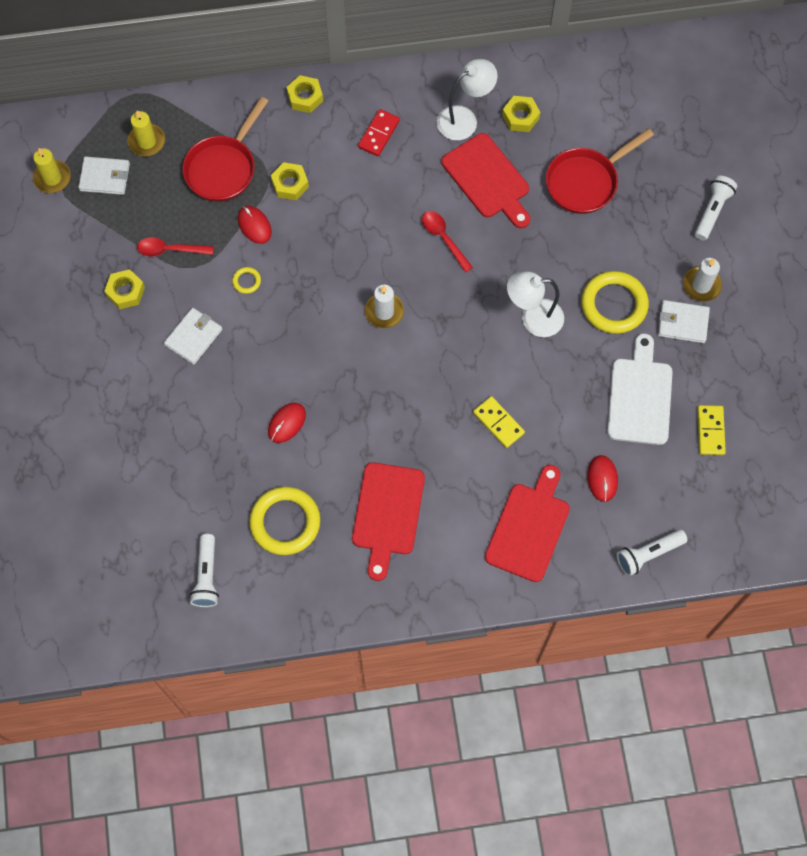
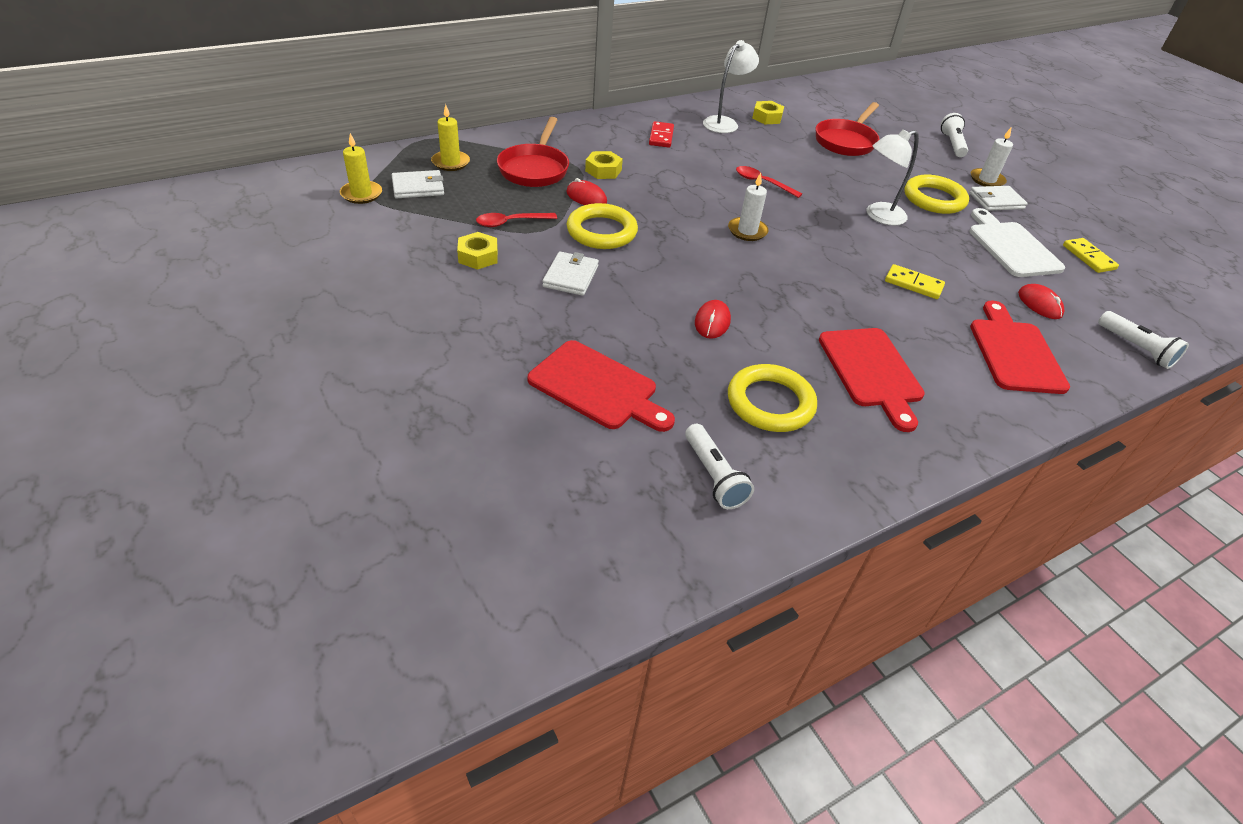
camera: 25 degrees left, 25 degrees down
(246, 281) = (601, 231): yellow ring -> yellow ring, size x2.32
(305, 97) = (584, 125): yellow nut -> none
(488, 179) = (770, 149): red cutting board -> red cutting board (597, 387)
(648, 554) = (1136, 348): white flashlight -> white flashlight turned 75 degrees counterclockwise

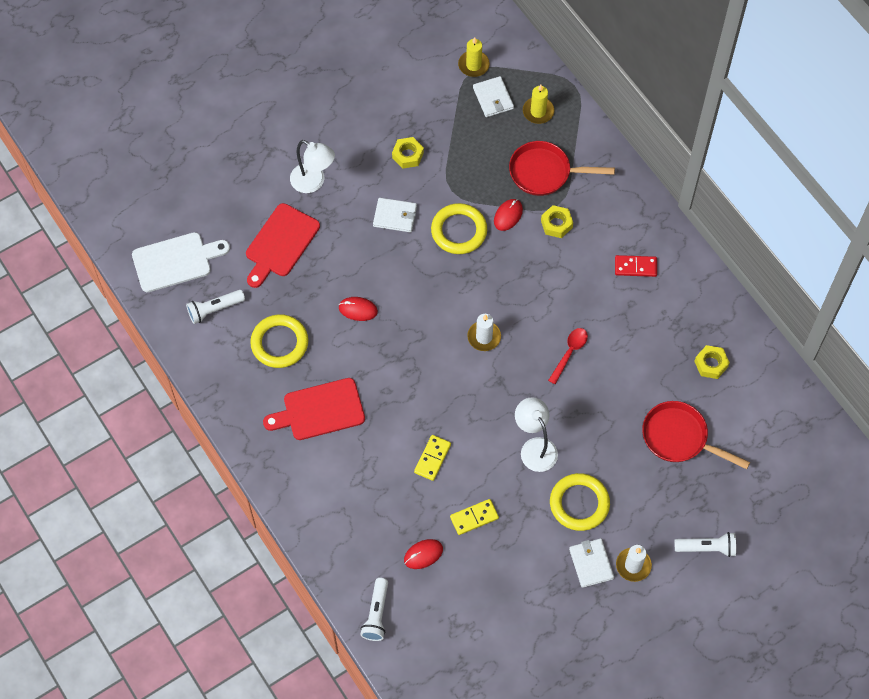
camera: 90 degrees right, 20 degrees up
(510, 222) = (457, 168): red spoon -> none
(724, 123) = (685, 323): white lamp -> white lamp (313, 182)
(1011, 247) = (508, 555): white cutting board -> white cutting board (175, 261)
(1015, 352) = (356, 516): red cutting board -> none
(1088, 257) = (505, 622): yellow domino -> yellow domino (474, 518)
(1136, 348) = (376, 614): white flashlight -> white flashlight turned 45 degrees counterclockwise

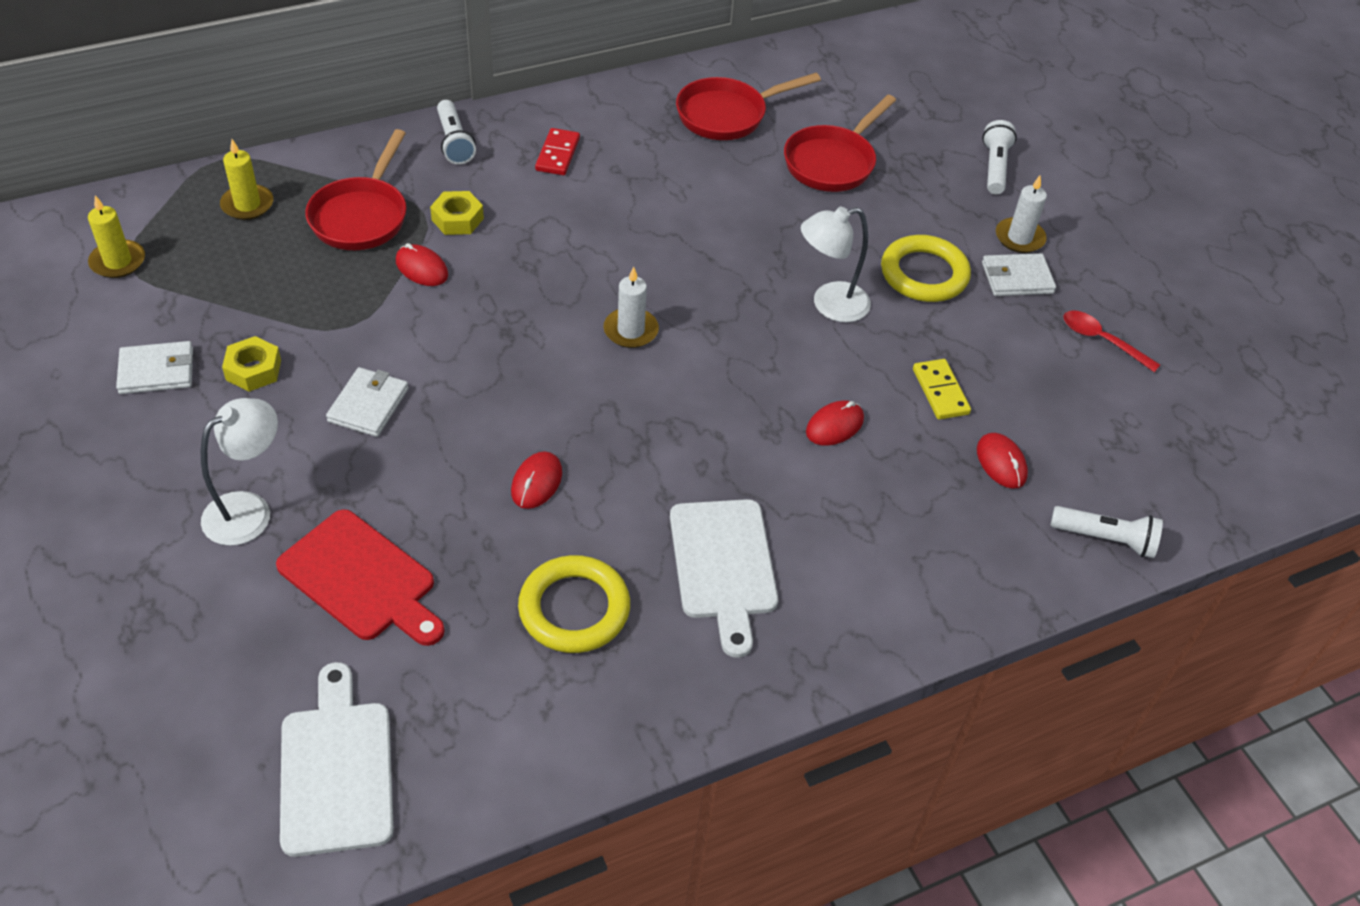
camera: 85 degrees left, 15 degrees down
(214, 309) = (471, 710): white flashlight -> white flashlight (454, 142)
(320, 410) = (723, 565): red cutting board -> white cutting board
(432, 458) = (834, 425): yellow domino -> red mouse
(459, 231) = (428, 329): yellow ring -> none
(493, 98) = (195, 249): white wallet -> white wallet (157, 371)
(569, 353) = (680, 242): red spoon -> red spoon (1102, 340)
(711, 364) = (727, 115): yellow nut -> red pan

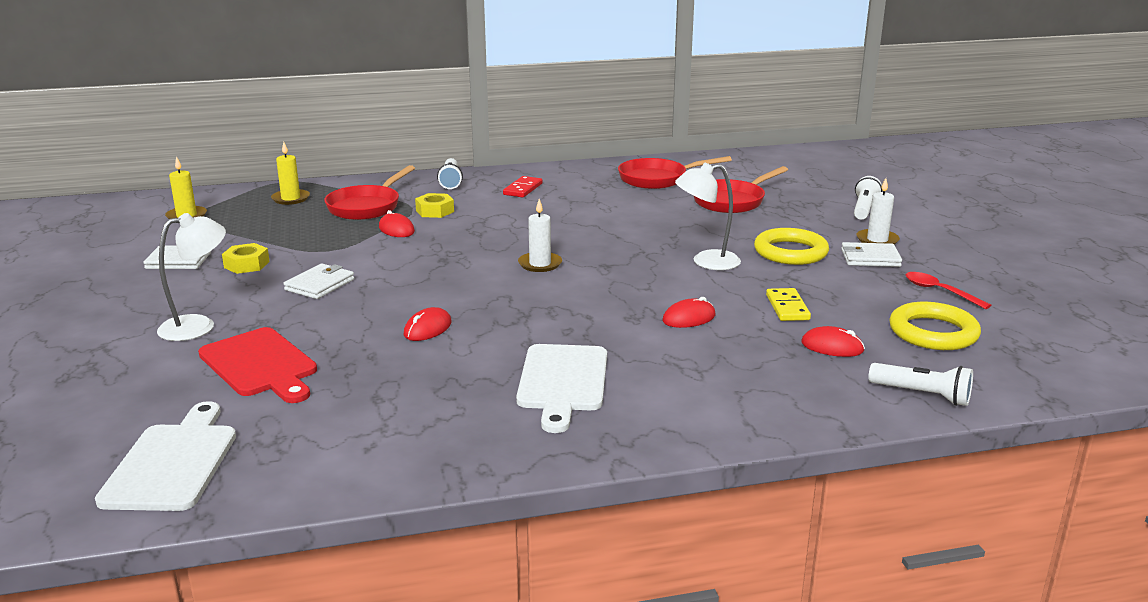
camera: 15 degrees right, 25 degrees down
(574, 609) = (423, 394): yellow ring -> yellow ring (933, 332)
(1001, 463) = (832, 347): red mouse -> red mouse turned 60 degrees counterclockwise

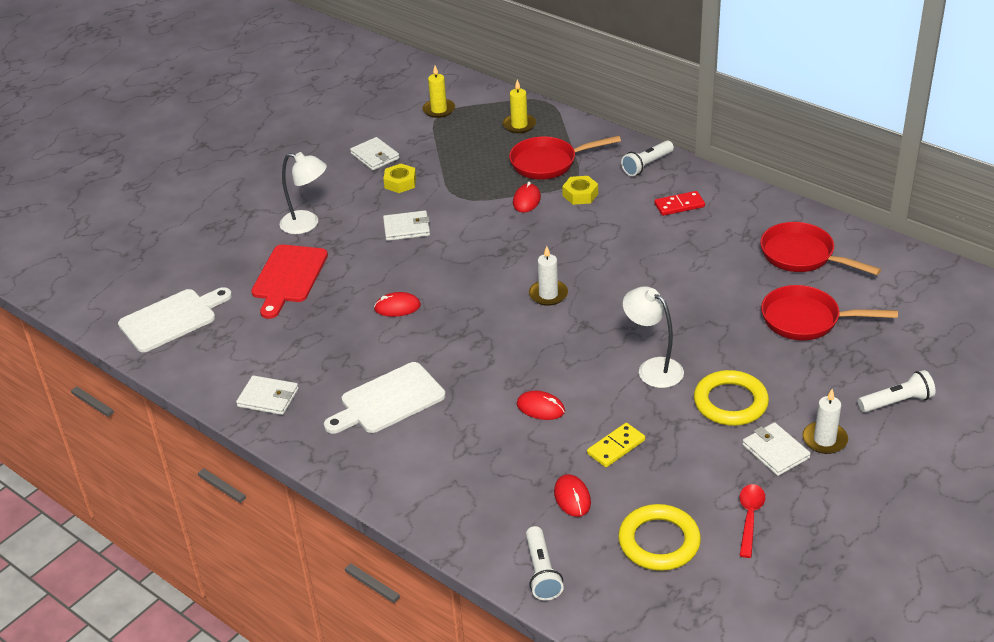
camera: 55 degrees right, 15 degrees up
(440, 448) = (268, 398): none -> white wallet

